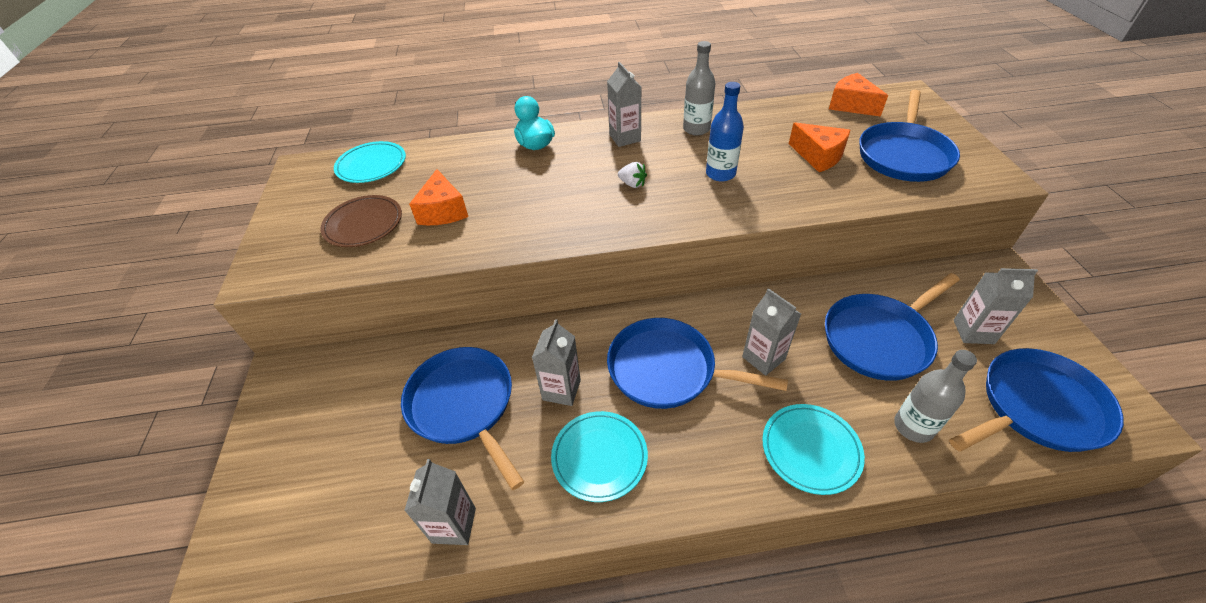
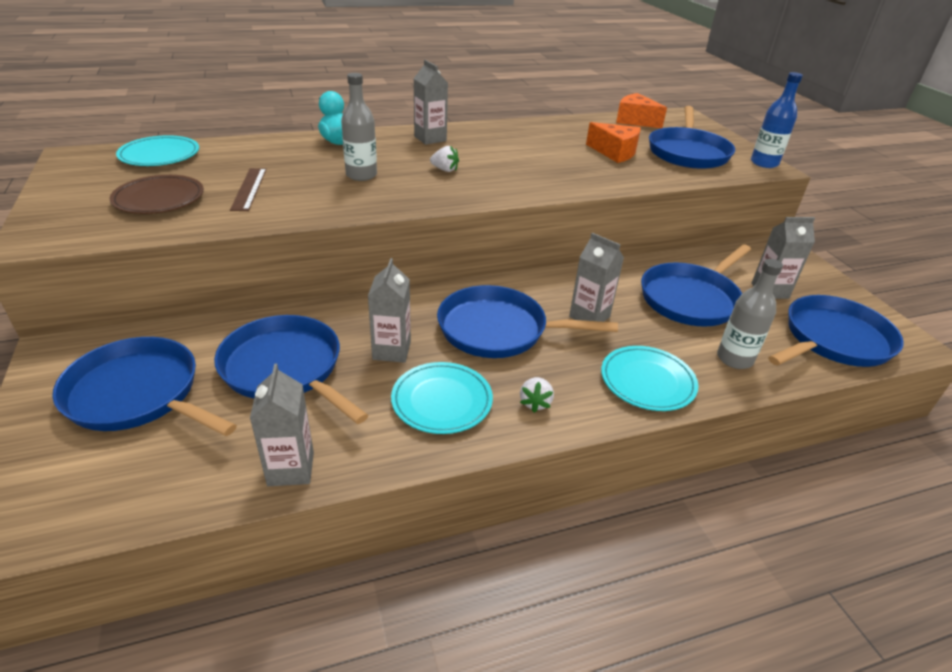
camera: 15 degrees left, 10 degrees down
(339, 425) = (138, 394): none -> blue pan
(443, 211) = (249, 189): orange cheese -> brown ruler
(689, 468) = (535, 403): none -> white strawberry
(696, 129) = (498, 133): grey bottle -> grey bottle (361, 175)
(720, 174) = (528, 163): blue bottle -> blue bottle (764, 163)

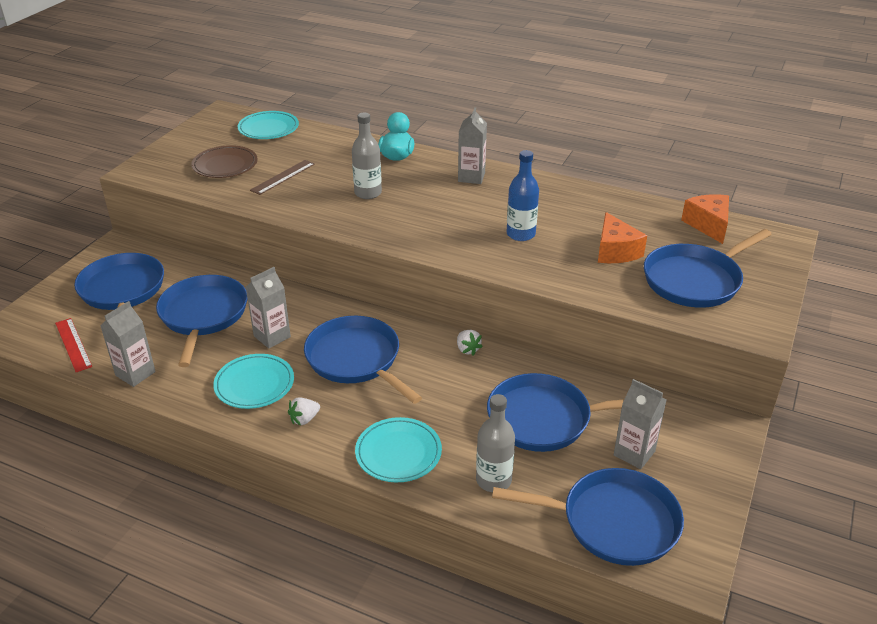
camera: 45 degrees right, 0 degrees up
(150, 487) = (73, 344): none -> red ruler
(445, 170) = (435, 211): white strawberry -> white strawberry (467, 349)
(589, 317) = (435, 386): grey carton -> none
(764, 163) = (761, 325): blue bottle -> blue bottle (520, 234)

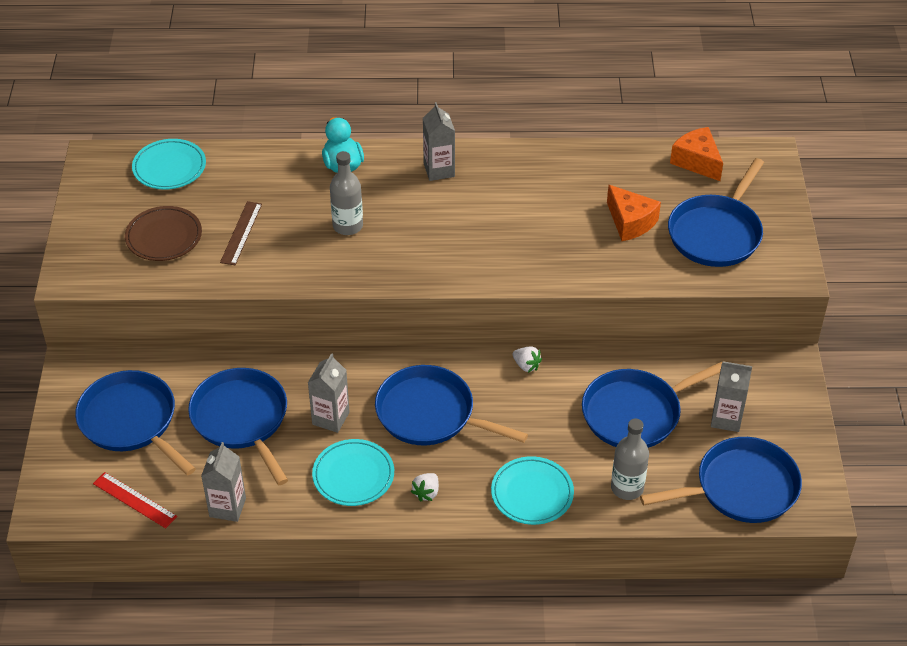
camera: 25 degrees left, 10 degrees up
(520, 234) = (532, 230): blue bottle -> none

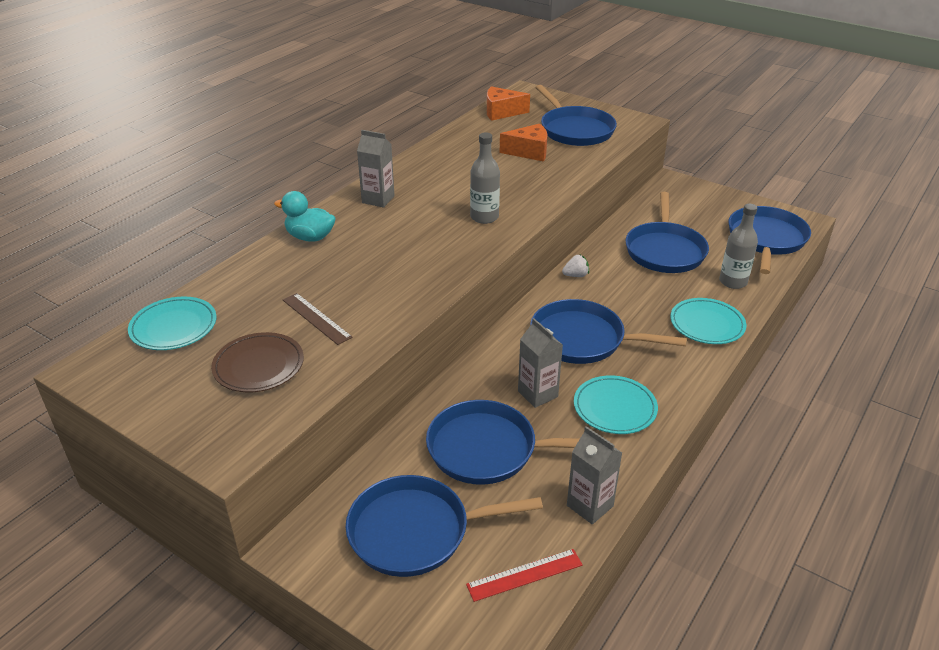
camera: 55 degrees left, 10 degrees down
(348, 226) = (382, 261): grey bottle -> grey bottle (484, 217)
(426, 493) = (666, 375): white strawberry -> none
(430, 414) = (582, 339): blue pan -> blue pan turned 45 degrees clockwise
(726, 419) = (700, 220): grey carton -> none

